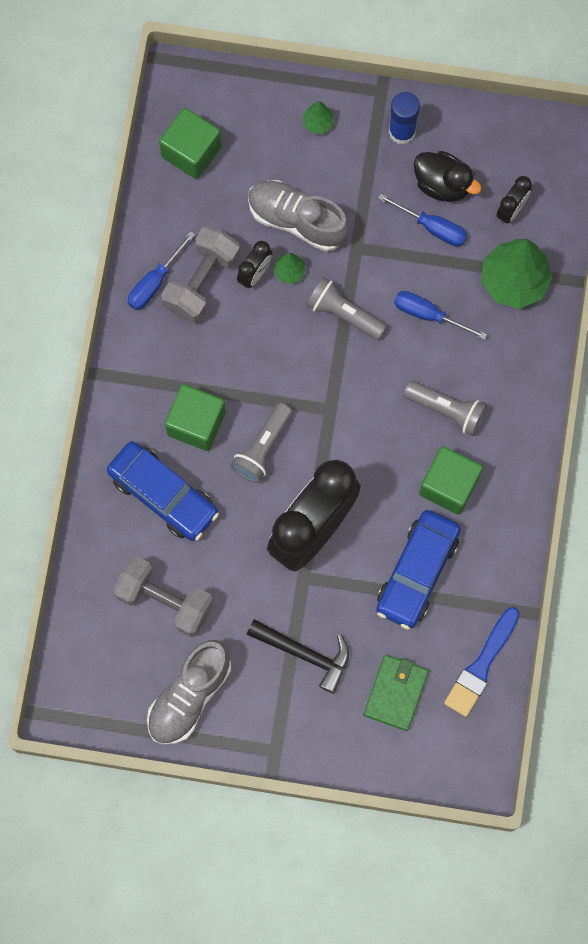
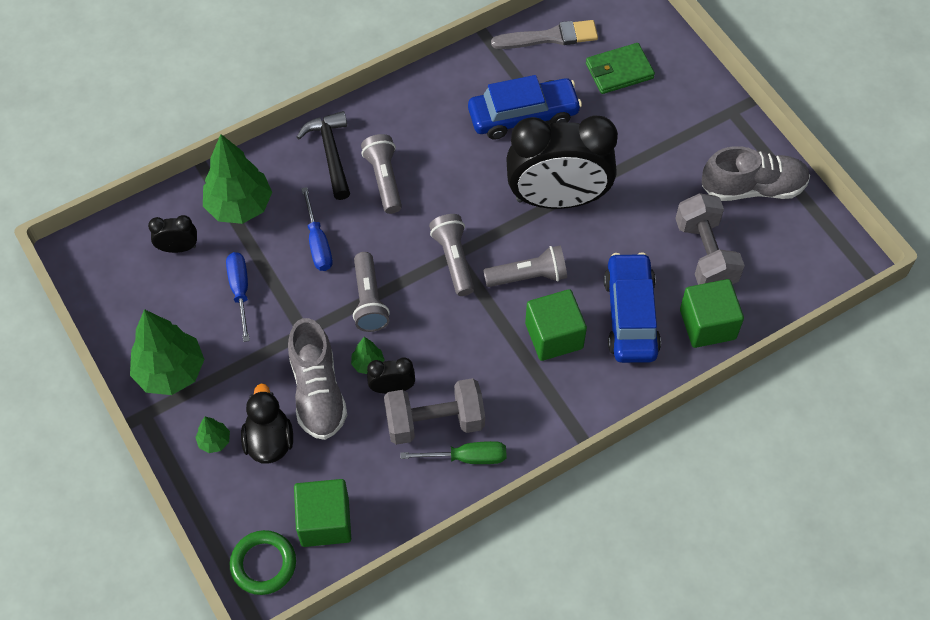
camera: 130 degrees left, 15 degrees down
(155, 282) = (467, 457): blue screwdriver -> green screwdriver
(195, 91) = (263, 564): none -> green ring
(305, 654) = (649, 141): black hammer -> black hammer (331, 153)
(326, 404) = (454, 260): none -> grey flashlight
(402, 131) = (171, 372): blue glue stick -> green tree
(442, 184) = (195, 310): black duck -> black duck (269, 440)
(449, 485) = (441, 139): green cube -> green cube (707, 324)
(481, 666) = (550, 37): blue brush -> grey brush

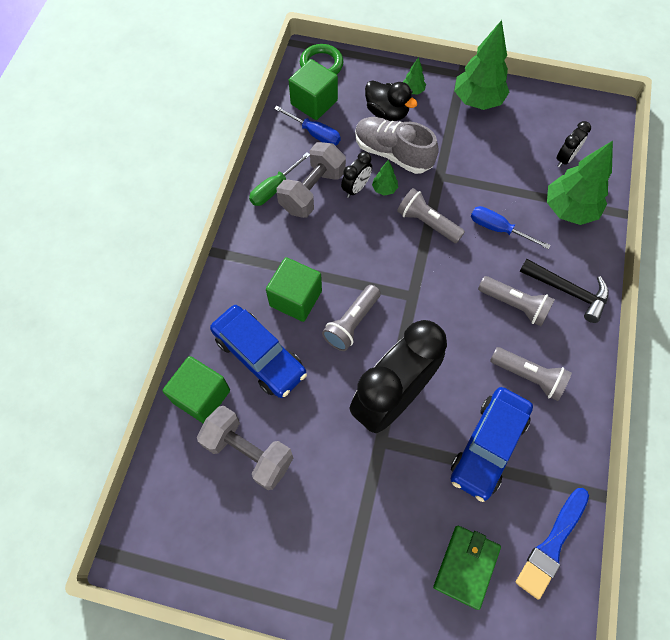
camera: 135 degrees right, 5 degrees up
(240, 291) = (501, 166): blue screwdriver -> blue screwdriver (315, 134)
(454, 260) = (409, 292): grey flashlight -> grey flashlight (528, 376)
(550, 37) = (552, 545): grey brush -> blue brush
(753, 188) = (260, 551): grey shoe -> none

